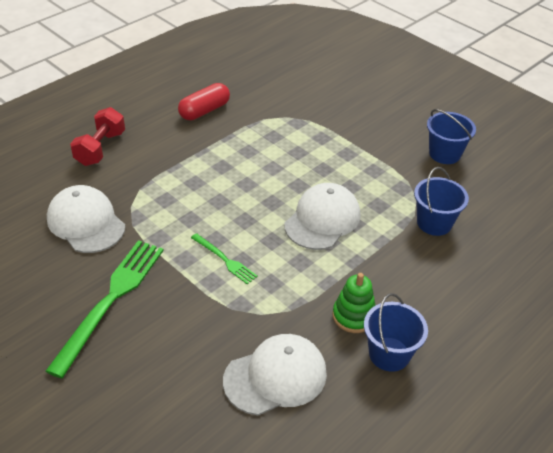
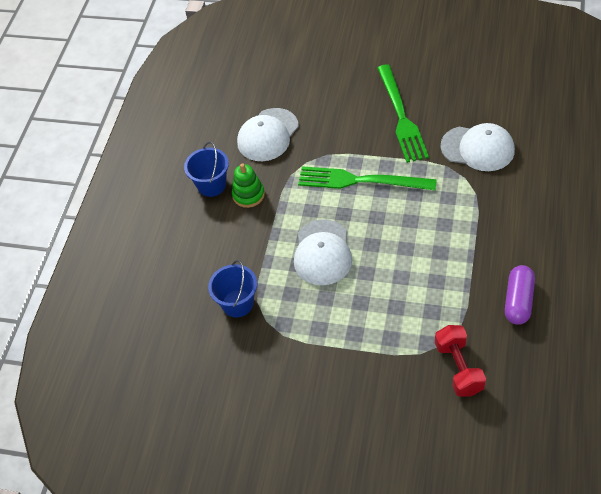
camera: 155 degrees right, 10 degrees up
(100, 148) = (547, 207): red dumbbell -> red dumbbell (459, 368)
(204, 111) = (518, 301): red capsule -> purple capsule
(224, 260) = (361, 180): green fork -> green fork, size x2.01
(444, 154) = (270, 391): blue bucket -> none

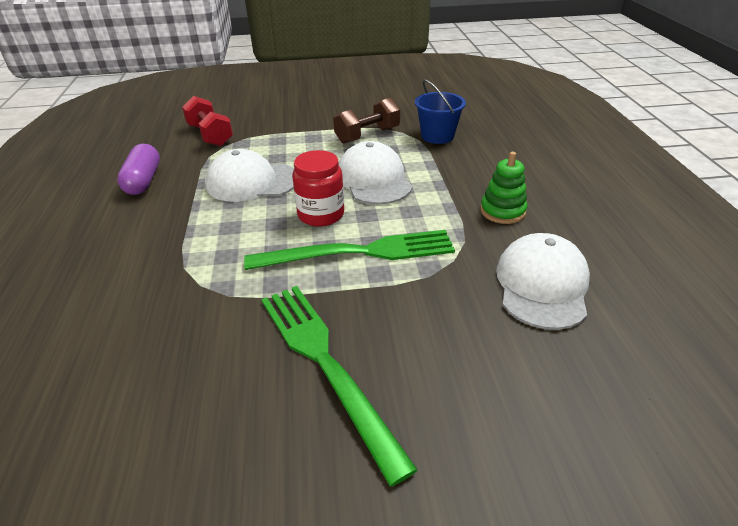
camera: 155 degrees right, 15 degrees down
(211, 185) = (560, 212): blue bucket -> none
(301, 323) = (367, 135): none -> brown dumbbell
(376, 221) = (321, 214): none -> red jar
(478, 148) = (175, 332): white cap -> white cap (252, 182)

